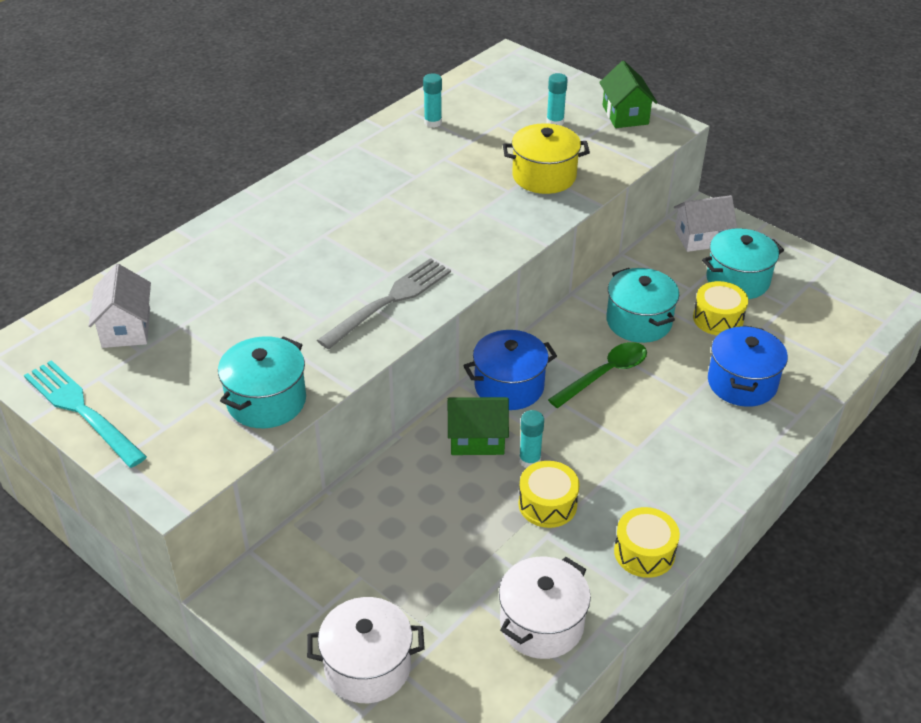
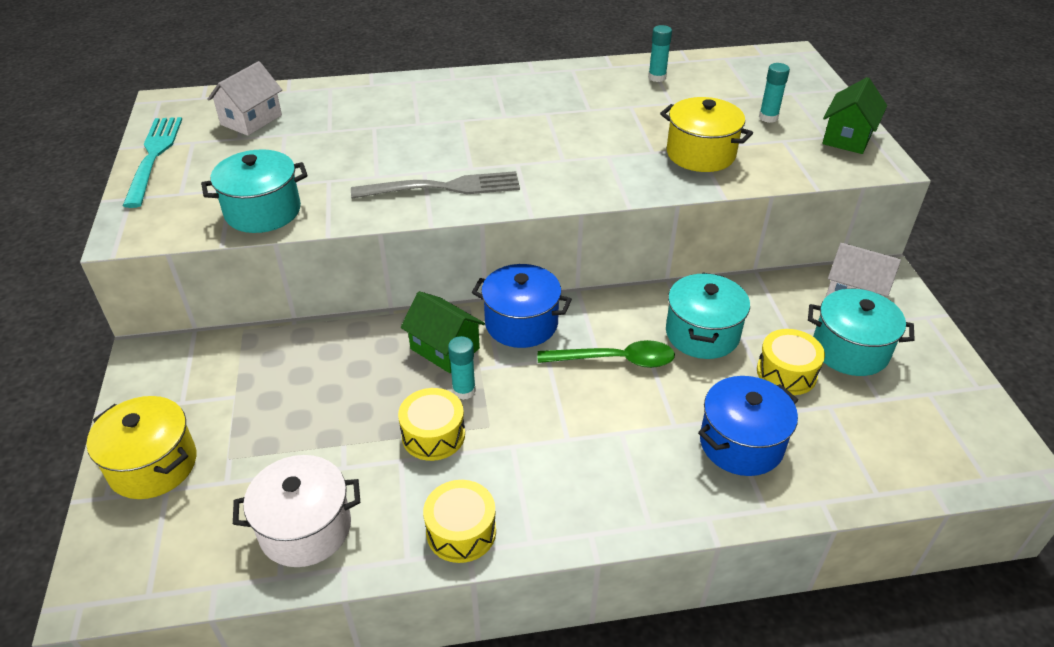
camera: 40 degrees right, 0 degrees up
(367, 666) = (153, 465): white pot -> yellow pot

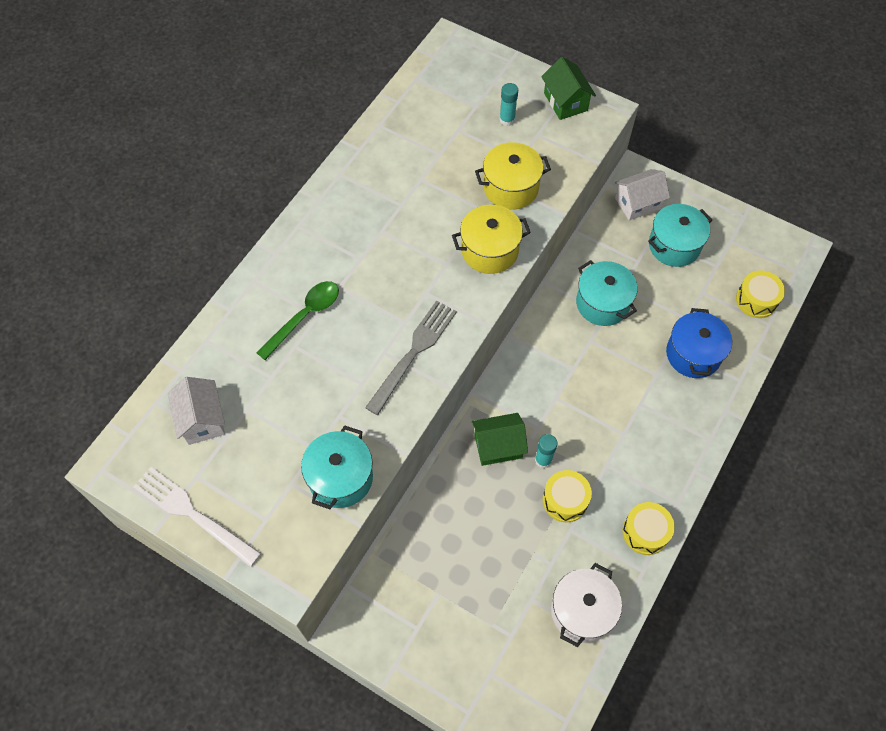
camera: 50 degrees left, 20 degrees up
(153, 465) = (463, 672): yellow pot -> yellow pot (489, 250)
(154, 156) = (192, 514): turquoise fork -> white fork
(521, 323) = (512, 388): blue pot -> none
(615, 360) = (585, 363): green spoon -> green spoon (304, 317)
(657, 77) = (401, 136): turquoise glue stick -> none
(786, 373) = (665, 290): yellow drum -> yellow drum (756, 300)

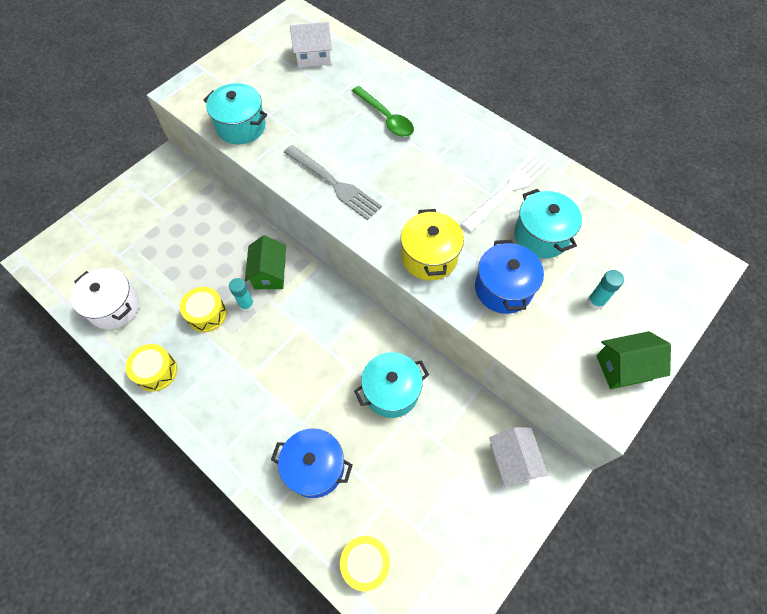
camera: 100 degrees right, 0 degrees up
(192, 514) = (245, 49): white fork -> white fork (509, 190)
(511, 188) = (503, 288): yellow pot -> blue pot
(674, 245) = (451, 487): turquoise pot -> turquoise pot (541, 236)

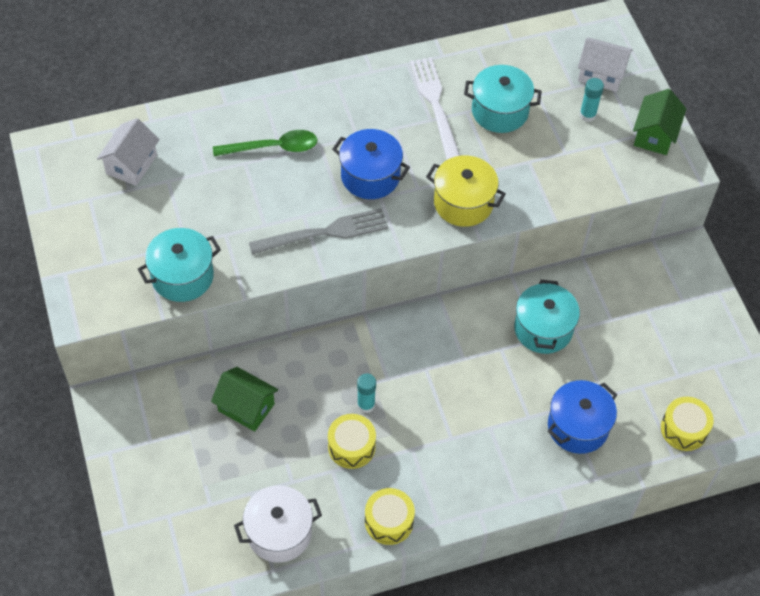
camera: 60 degrees left, 5 degrees down
(270, 273) = (342, 367): green house -> green house (246, 407)
(503, 288) = (532, 169): blue pot -> blue pot (370, 176)
(512, 461) = (662, 275): white house -> white house (601, 74)

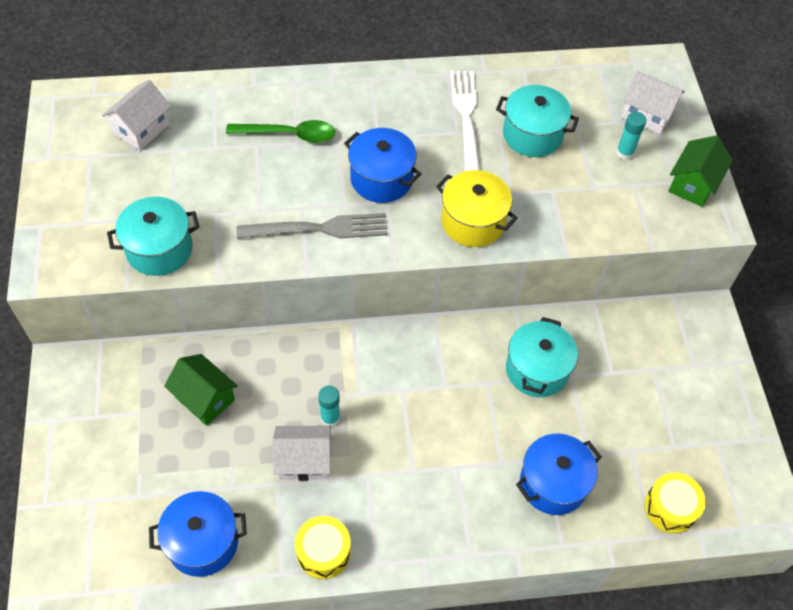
camera: 10 degrees right, 0 degrees up
(279, 533) = (203, 542): white pot -> blue pot
(351, 447) = (304, 461): yellow drum -> white house

